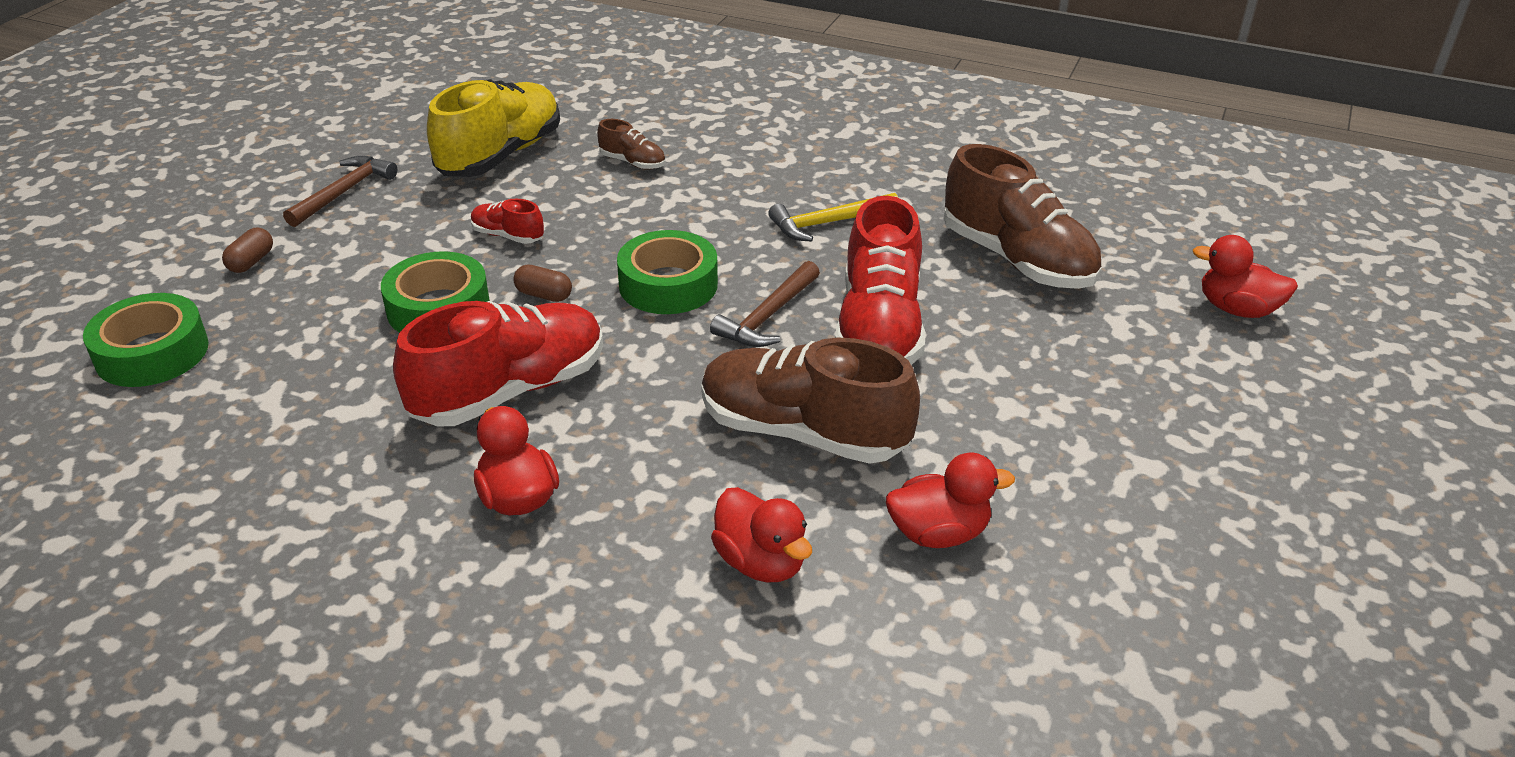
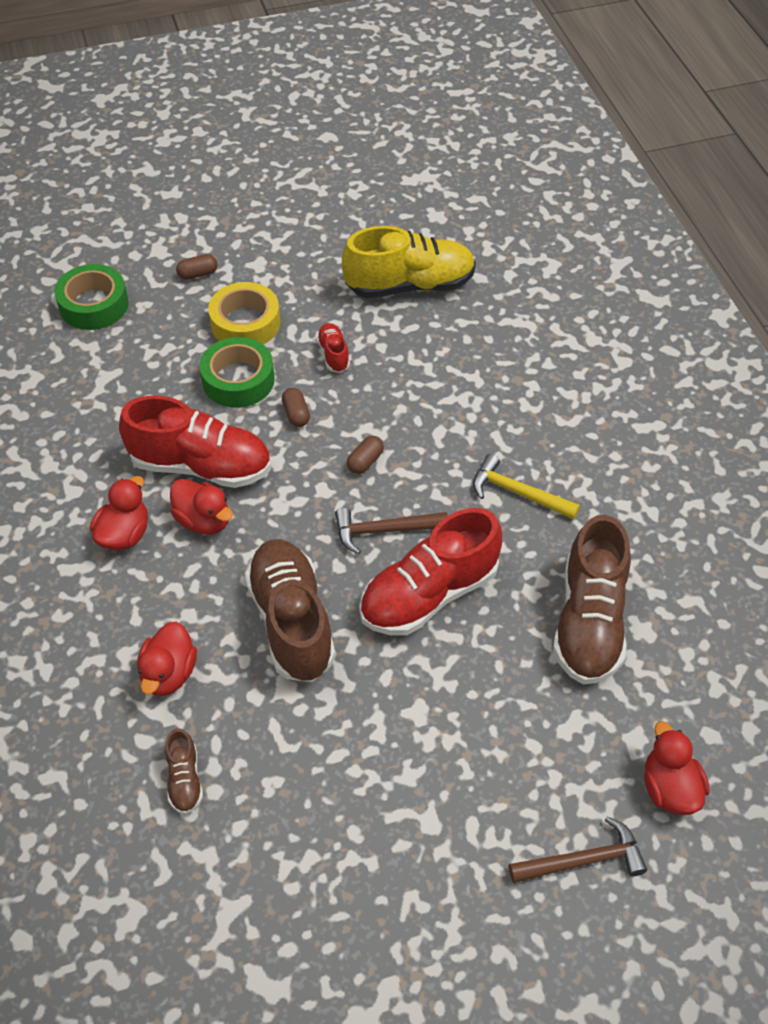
camera: 50 degrees right, 15 degrees up
(344, 192) = (296, 254): brown hammer -> brown hammer (583, 860)
(373, 266) = (245, 323): none -> yellow tape
(632, 163) = (474, 349): brown shoe -> brown shoe (185, 779)
(668, 285) = (365, 461): green tape -> brown capsule
(938, 533) = (265, 743): red duck -> red duck (204, 520)

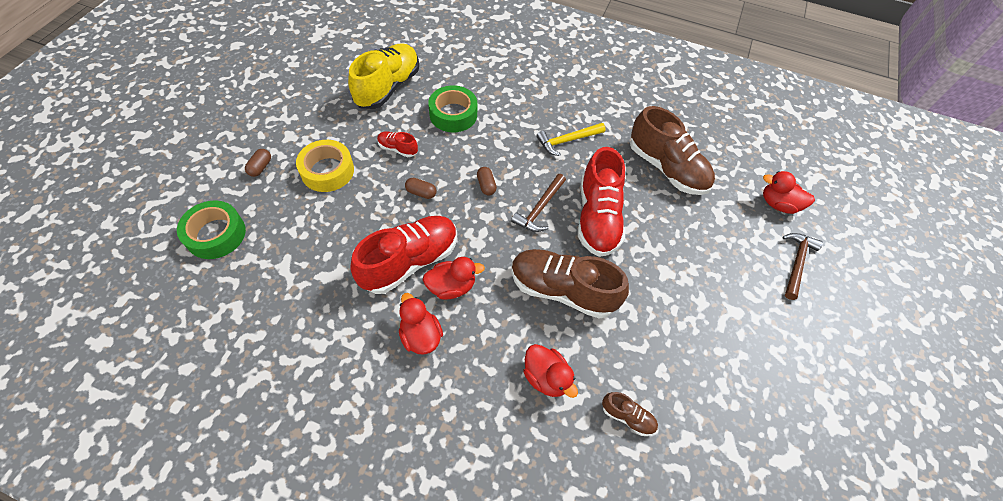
camera: 55 degrees left, 5 degrees up
(238, 380) = (366, 202): green tape -> green tape (453, 114)

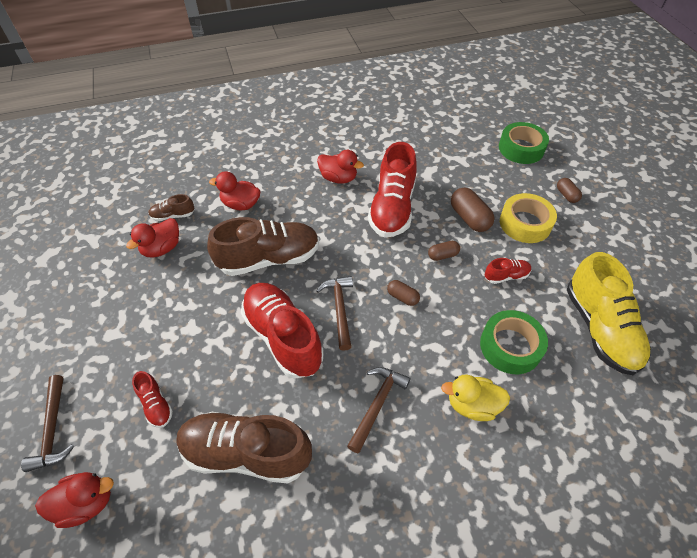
camera: 145 degrees right, 5 degrees down
(361, 205) = (469, 218): none -> brown capsule
(451, 286) = (348, 212): red duck -> red duck (162, 248)
(512, 106) = (472, 405): none -> yellow duck
(567, 141) = (377, 404): yellow hammer -> brown hammer
(715, 232) = (156, 405): none -> red shoe

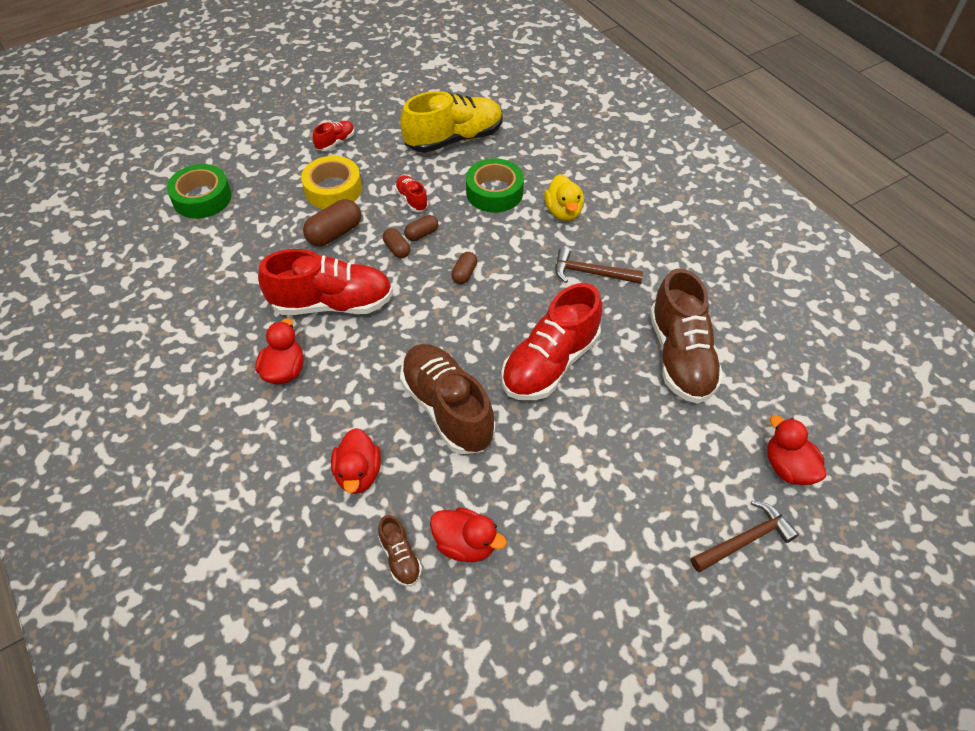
camera: 105 degrees left, 0 degrees up
(156, 405) = (673, 451): red shoe -> red shoe (335, 142)
(339, 309) = (497, 322): brown hammer -> none
(566, 195) = (282, 160): brown capsule -> brown capsule (422, 234)

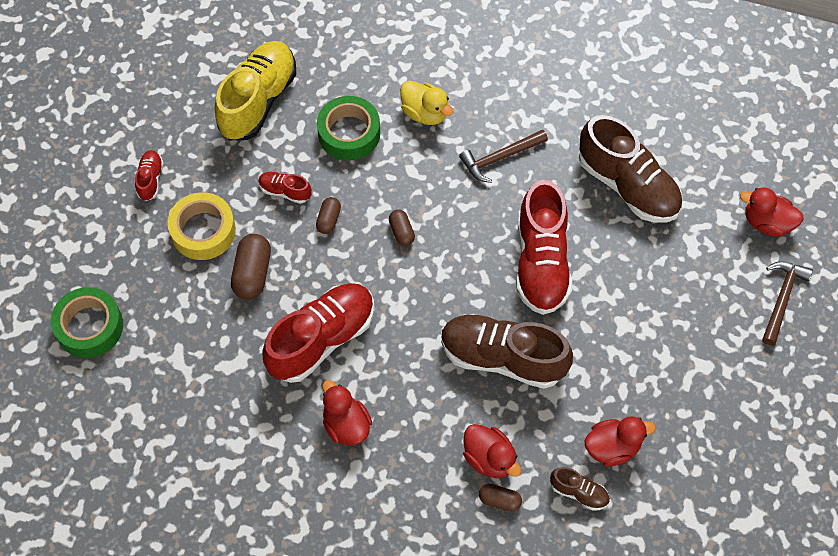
camera: 40 degrees left, 10 degrees up
(397, 249) = (323, 249): brown capsule -> brown capsule (499, 500)

